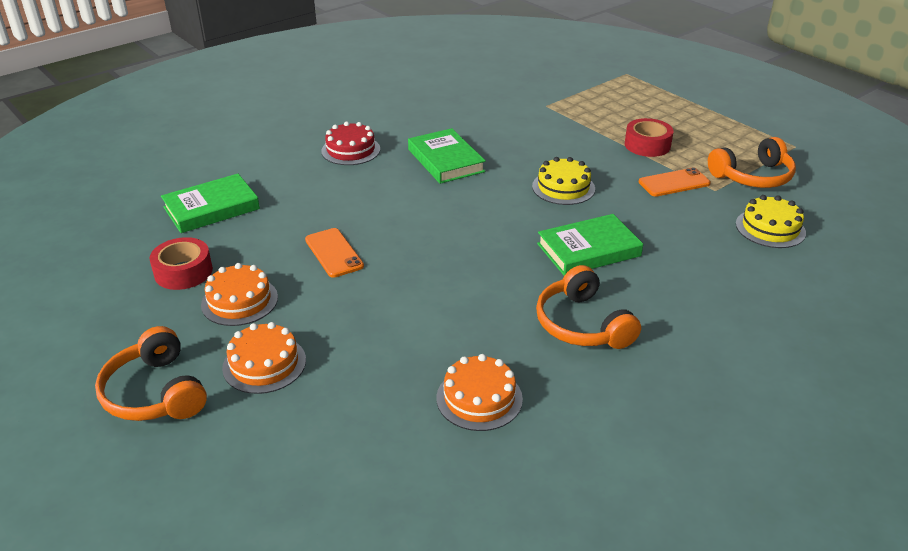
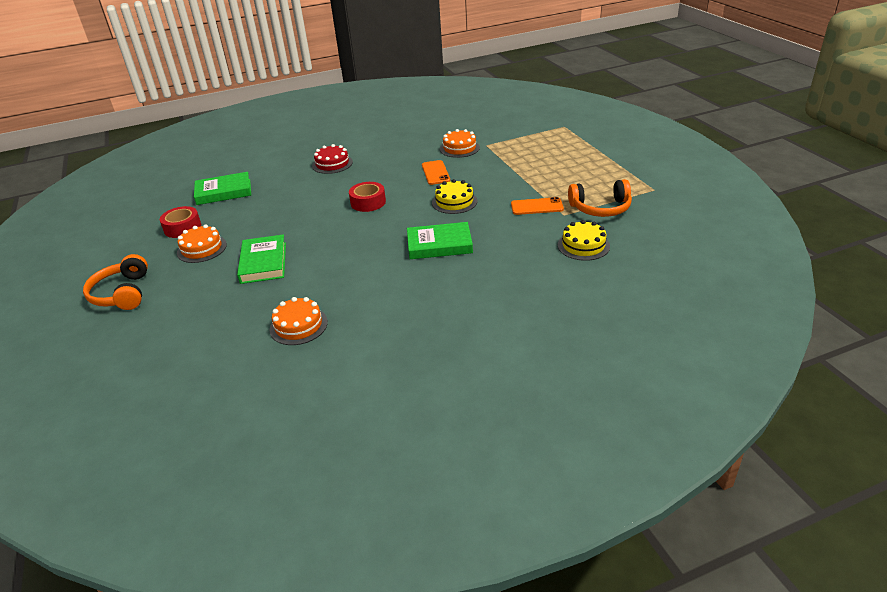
camera: 20 degrees right, 0 degrees up
(264, 364) = (190, 286): orange cake -> orange cake (459, 148)
(334, 253) = (276, 227): orange phone -> orange phone (435, 173)
(445, 160) = (388, 176): green book -> green book (263, 263)
(582, 324) = (398, 291): orange headphones -> none
(647, 145) = (538, 178): red tape -> red tape (368, 202)

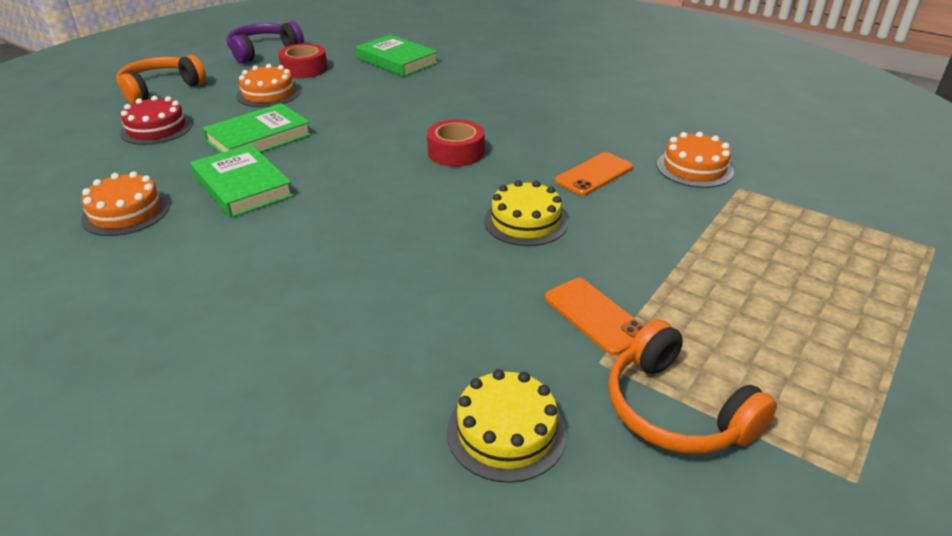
camera: 55 degrees right, 0 degrees up
(123, 239) = (263, 51): none -> purple headphones
(332, 164) = (528, 94): red cake -> red cake (156, 128)
(439, 245) = (387, 252): green book -> green book (242, 186)

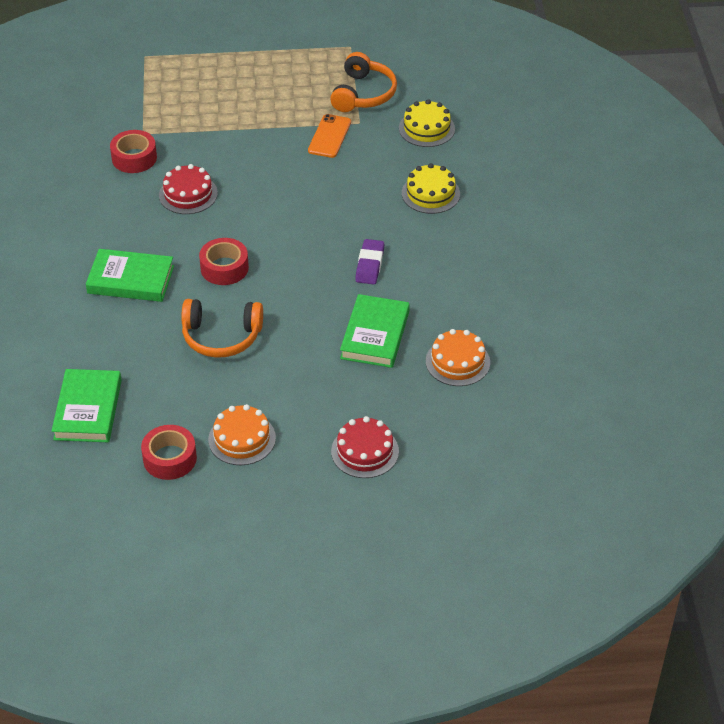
camera: 130 degrees left, 10 degrees up
(161, 89) = (308, 520): orange headphones -> orange headphones (221, 336)
(259, 138) = (313, 380): green book -> green book (130, 280)
(263, 51) = (159, 526): purple headphones -> none
(327, 228) = (369, 265): none -> purple eraser
(525, 221) = (275, 195): yellow cake -> yellow cake (430, 193)
(594, 174) = (188, 194): orange phone -> red cake
(694, 168) = (134, 158): orange cake -> red tape

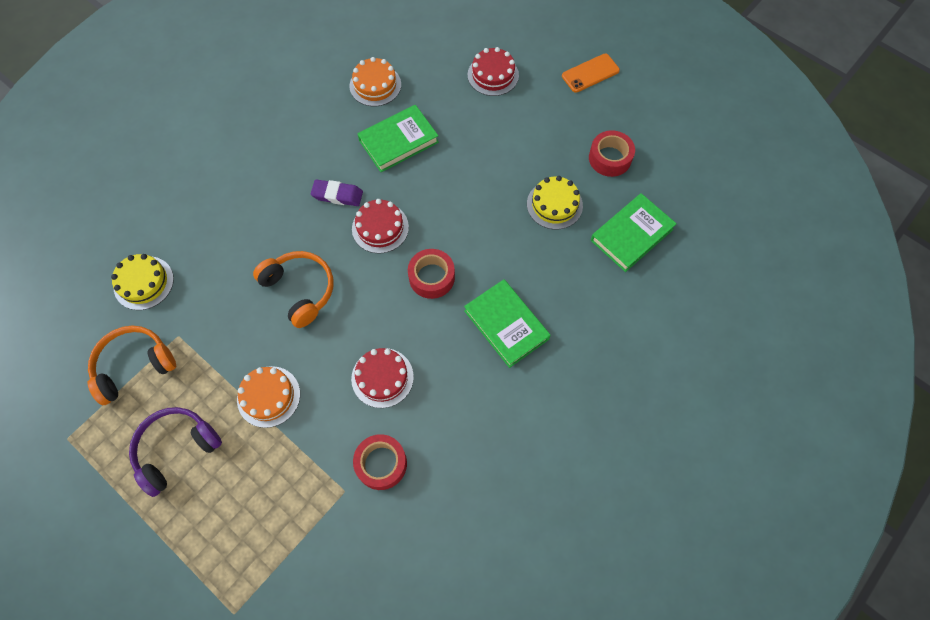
camera: 135 degrees left, 20 degrees up
(221, 336) = (492, 220): orange headphones -> orange headphones (300, 290)
(242, 439) = (554, 137): orange cake -> orange cake (268, 396)
(276, 83) = (176, 449): none -> purple headphones
(306, 269) = (380, 228): none -> red cake
(329, 136) = (215, 342): orange phone -> orange phone (590, 73)
(369, 265) = (337, 195): purple eraser -> purple eraser turned 45 degrees clockwise
(430, 193) = (224, 219): yellow cake -> yellow cake (554, 204)

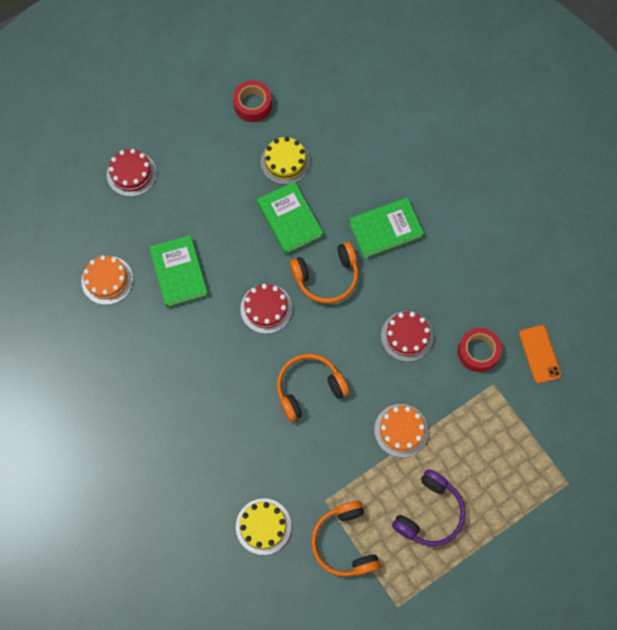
camera: 75 degrees left, 5 degrees up
(176, 449) = (429, 513): purple headphones -> purple headphones turned 120 degrees counterclockwise
(337, 195) = (221, 338): purple eraser -> none
(431, 277) = (326, 277): red tape -> orange headphones
(590, 73) = (158, 92): orange phone -> orange phone (539, 354)
(631, 234) = (331, 112): green book -> green book (290, 220)

